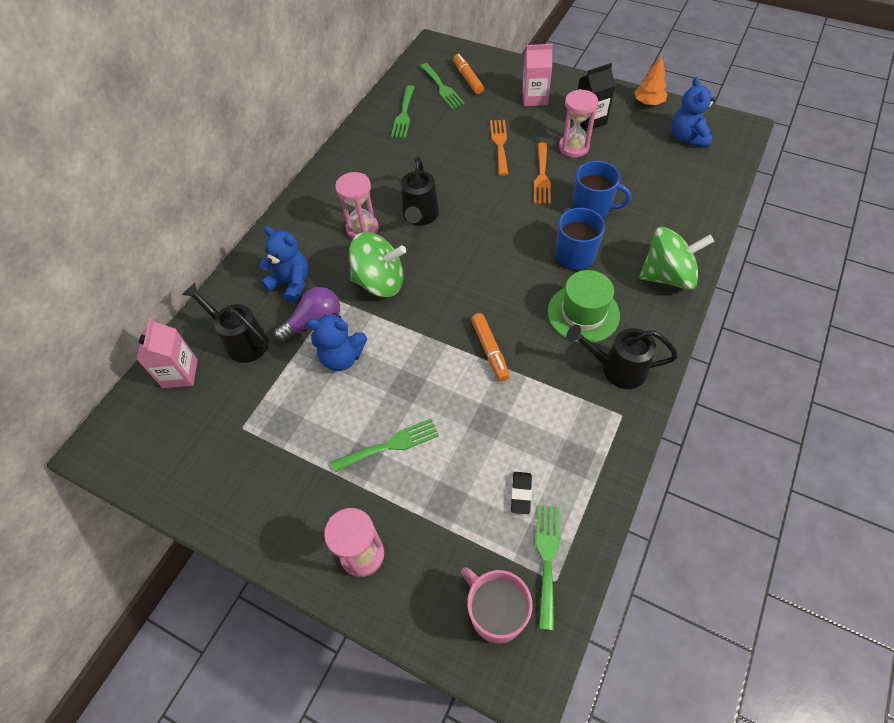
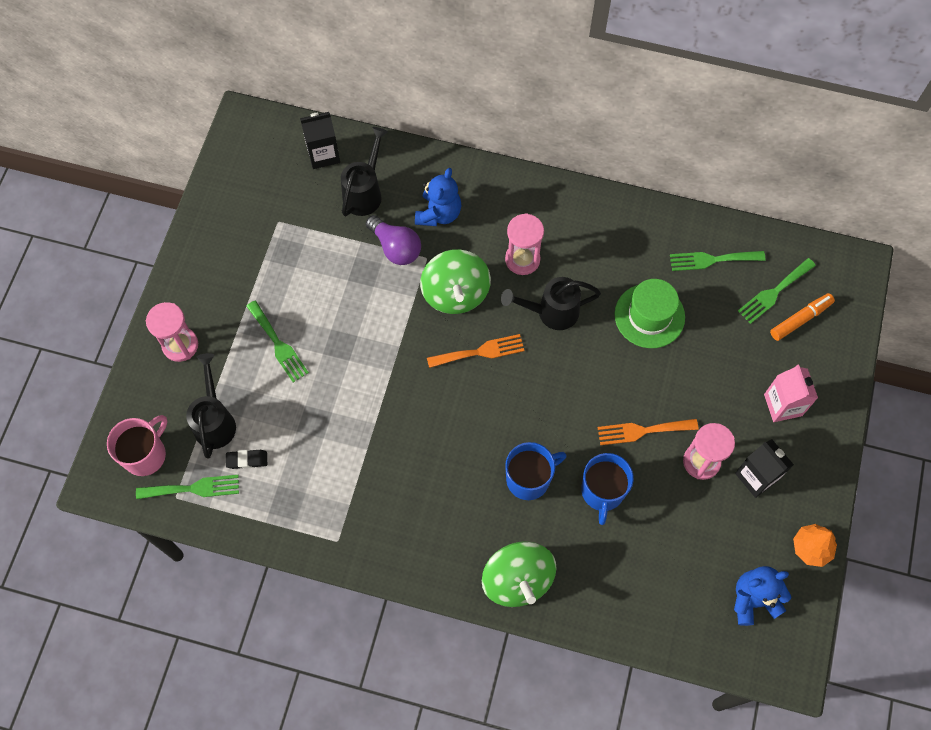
camera: 75 degrees right, 10 degrees up
(180, 373) = (323, 154): pink carton -> black carton
(342, 357) = (361, 282): blue teddy bear -> none
(490, 350) = (390, 411): orange marker -> none
(500, 144) = (686, 376): orange fork -> orange fork (480, 352)
(583, 313) = (451, 495): green hat -> green hat (649, 316)
(617, 369) = (388, 533): black watering can -> black watering can (215, 421)

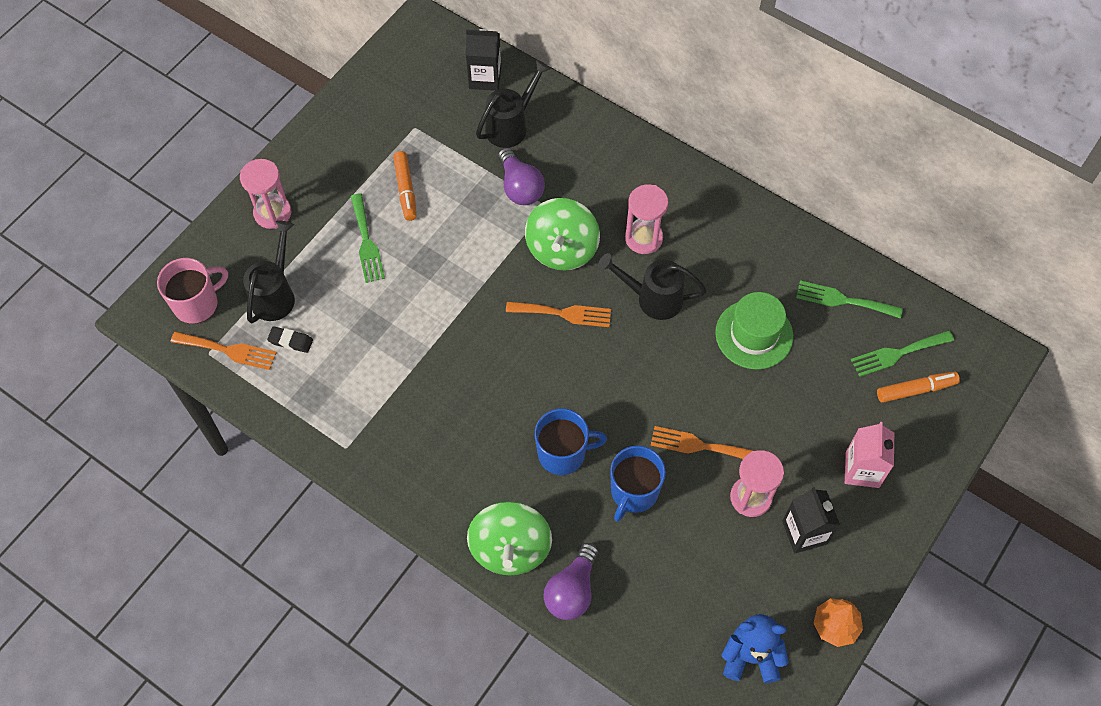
camera: 20 degrees right, 5 degrees down
(193, 488) = (228, 350): green fork -> orange fork
(293, 283) = (405, 190): none -> orange marker
(438, 213) = (576, 168): blue teddy bear -> none
(584, 597) = (572, 590): none -> purple light bulb

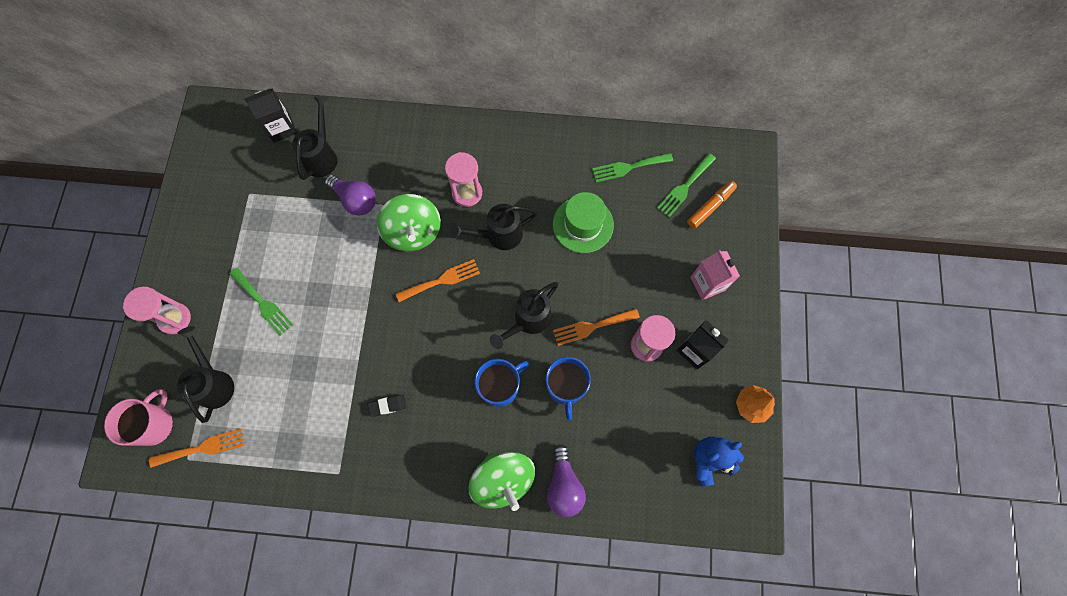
camera: 30 degrees left, 10 degrees up
(291, 341) = (248, 413): black eraser -> black eraser (387, 406)
(405, 190) = (269, 246): orange marker -> none
(633, 402) = (528, 320): none -> black watering can

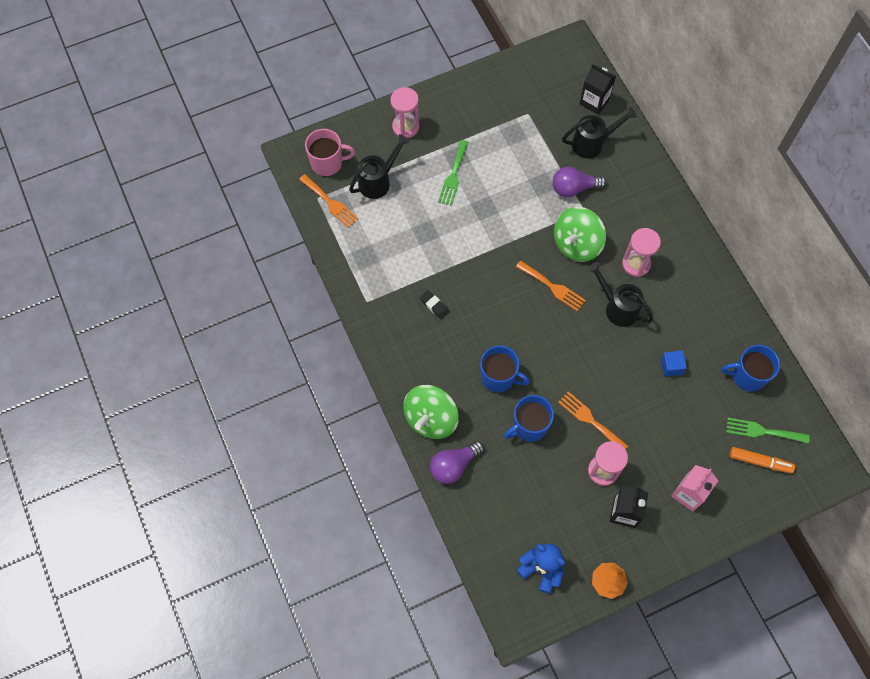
camera: 60 degrees right, 5 degrees down
(355, 200) = (574, 188): purple light bulb -> purple light bulb turned 75 degrees clockwise
(528, 320) = (563, 369): black watering can -> none
(583, 224) = (671, 366): green hat -> blue cube
(628, 167) = (747, 376): green fork -> blue mug

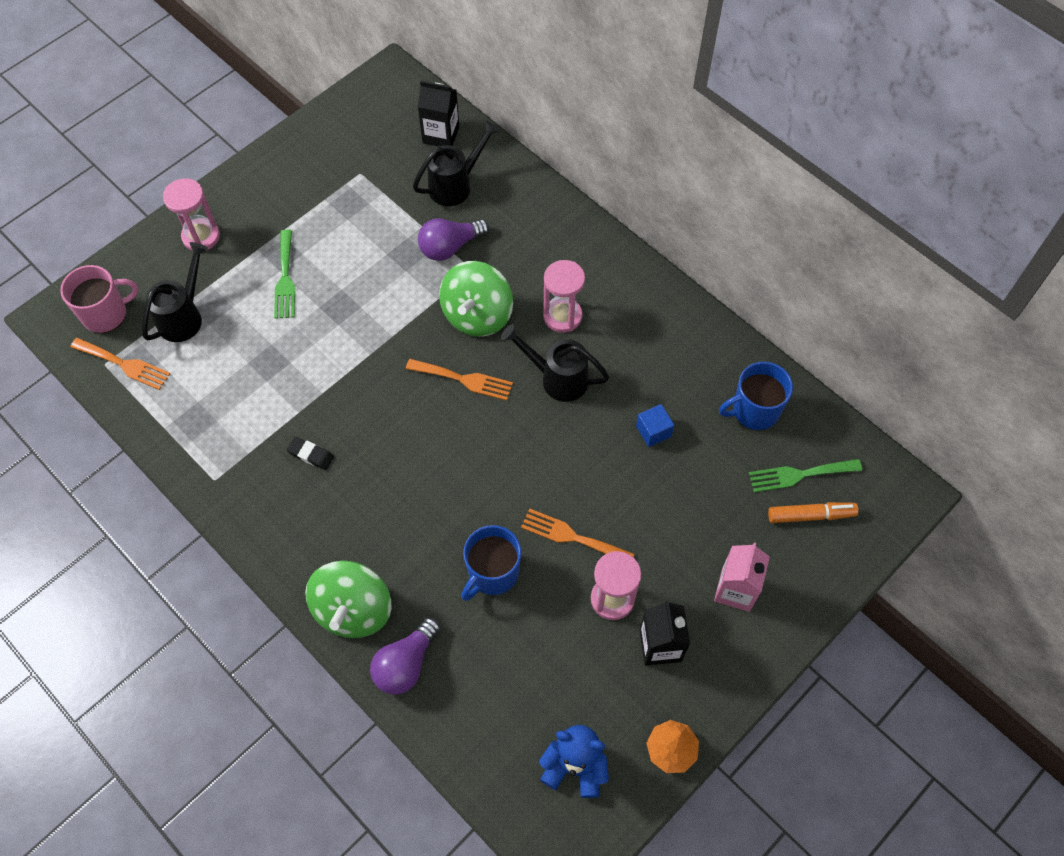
camera: 20 degrees left, 5 degrees down
(498, 377) = (429, 521): blue mug -> none

